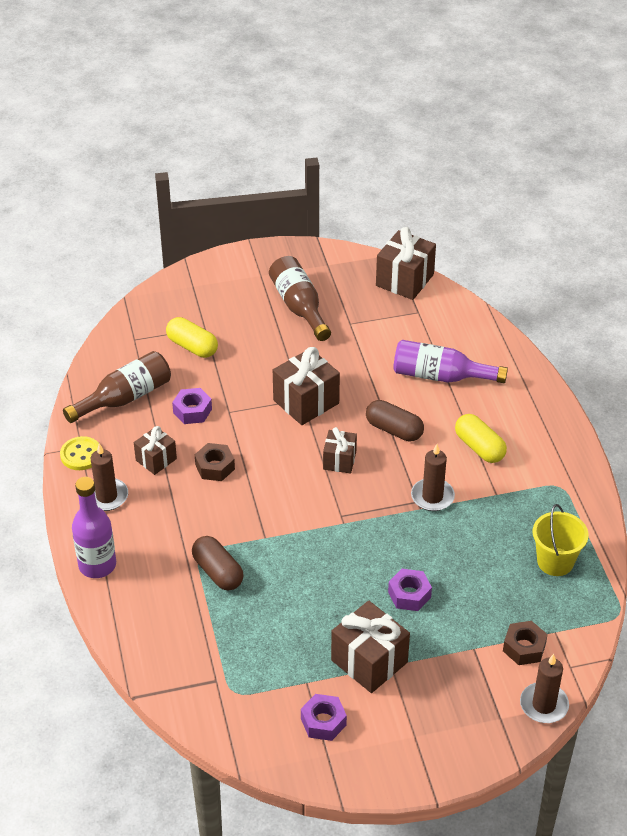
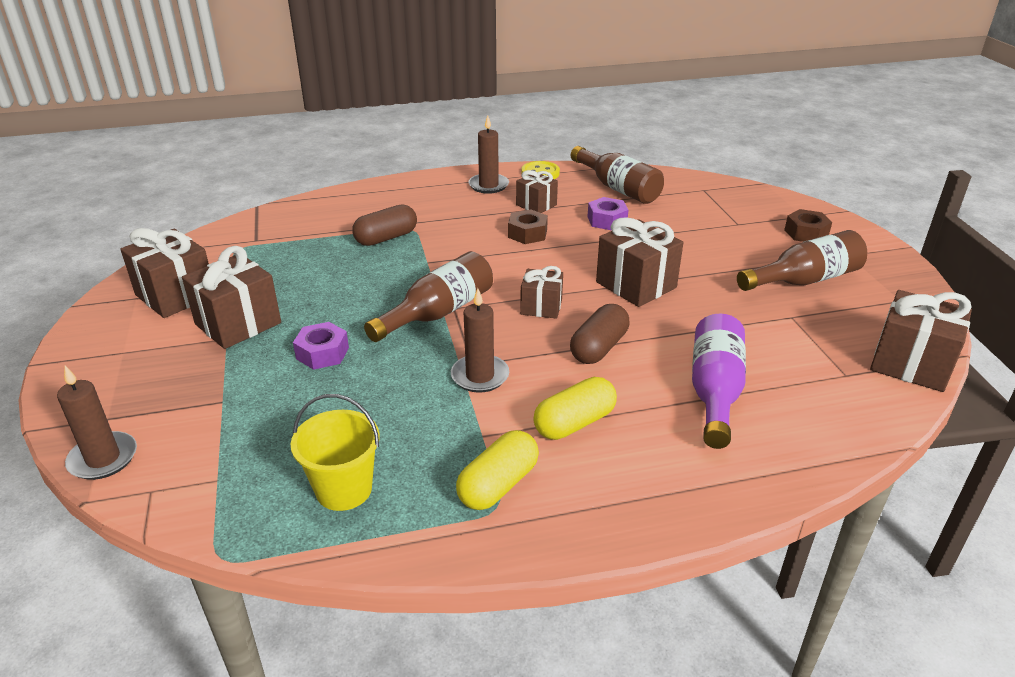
camera: 90 degrees right, 10 degrees down
(97, 565) = (407, 185): purple bottle -> none
(192, 347) = (704, 218): yellow capsule -> yellow capsule (498, 485)
(323, 722) = (175, 295): purple nut -> brown gift
(349, 525) = (438, 313): none -> brown bottle
(524, 648) = (203, 446): brown nut -> brown nut (806, 233)

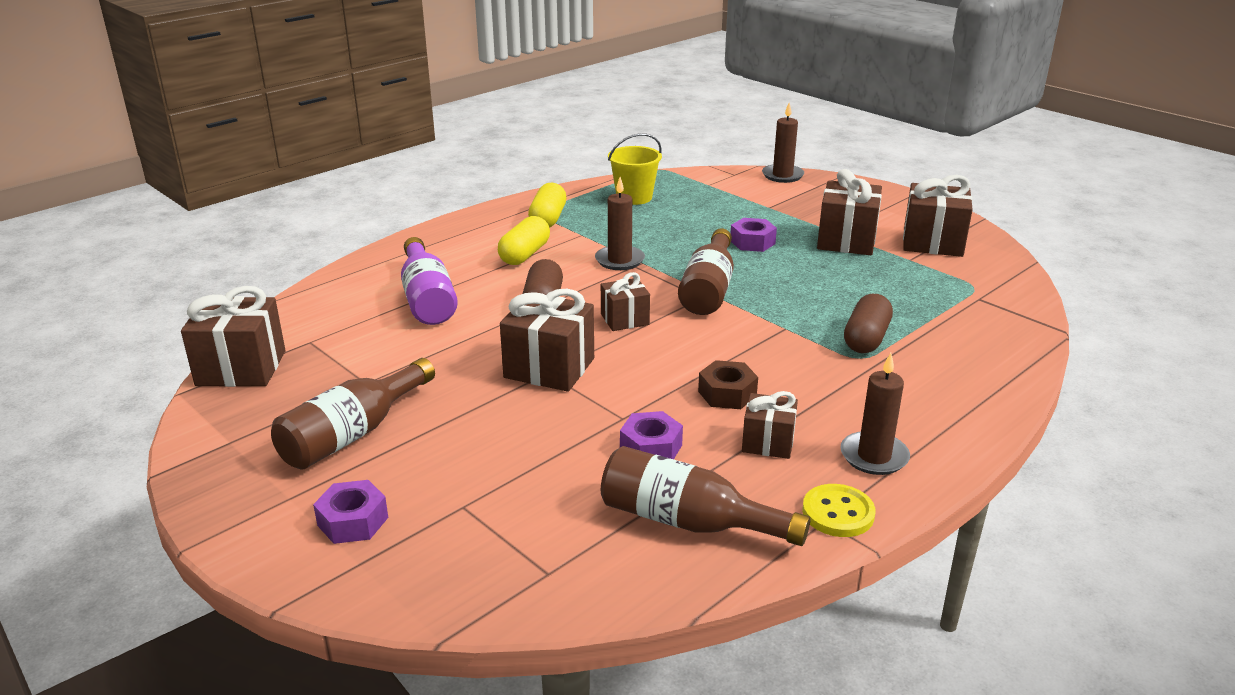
camera: 150 degrees right, 5 degrees down
(806, 233) = (353, 521): brown nut -> purple nut

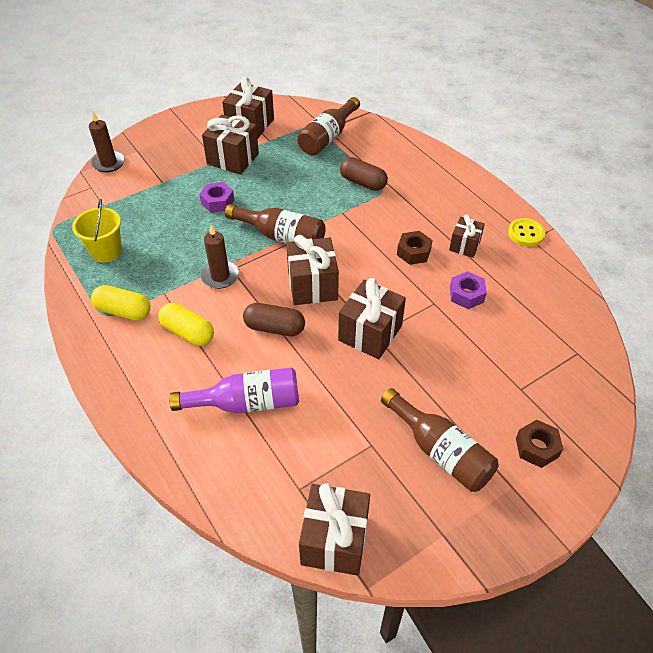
camera: 80 degrees left, 20 degrees up
(353, 521) = (536, 447): purple nut -> brown nut
(624, 319) = (312, 285): brown gift -> brown gift, size x1.67
(688, 522) = (533, 290): brown bottle -> brown bottle (328, 137)
(874, 456) = (479, 209): brown candle -> none

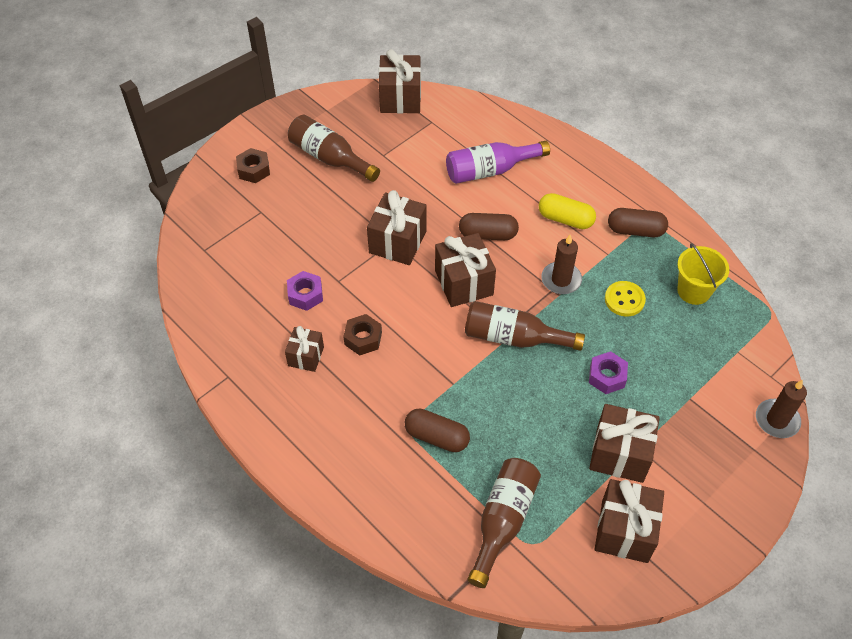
camera: 170 degrees right, 5 degrees up
(124, 311) = (635, 230): yellow capsule -> brown capsule
(526, 233) = (233, 384): yellow button -> yellow button (624, 300)

